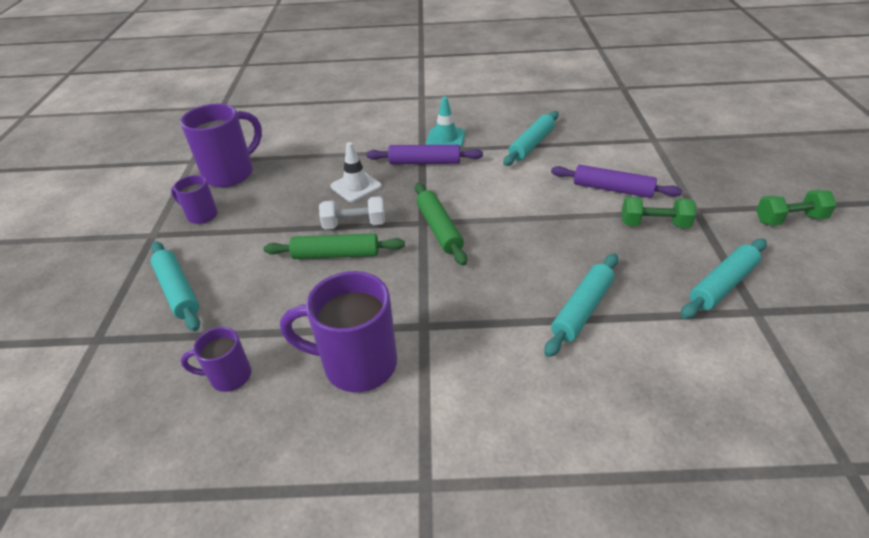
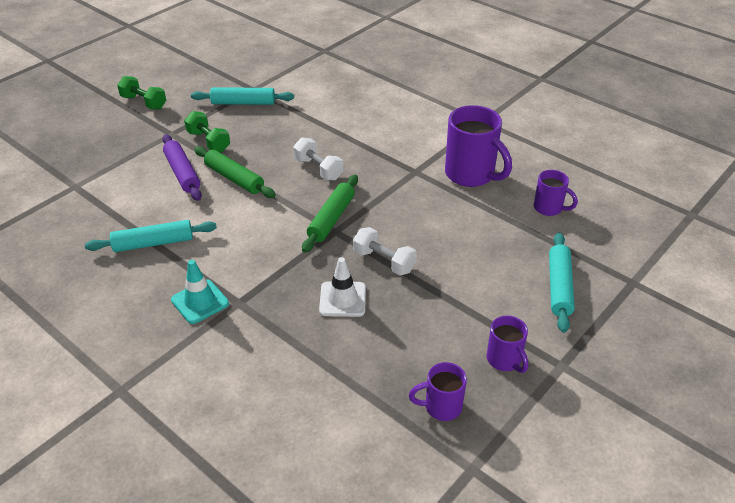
camera: 140 degrees left, 0 degrees up
(231, 173) = (441, 407): purple mug -> purple mug, size x0.55
(336, 254) = (422, 245): green rolling pin -> green rolling pin (234, 178)
(424, 162) = (256, 286): purple rolling pin -> none
(518, 263) = (318, 169): none -> white dumbbell
(582, 309) = (325, 132): turquoise rolling pin -> none

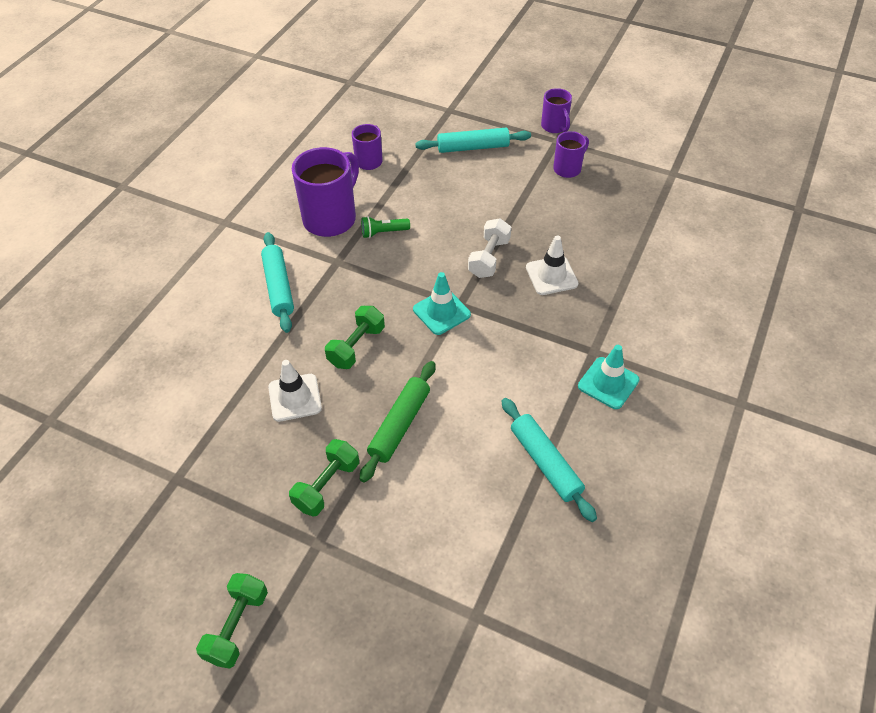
camera: 105 degrees left, 10 degrees up
(182, 173) = (406, 488): purple rolling pin -> none
(243, 103) = (218, 478): turquoise rolling pin -> turquoise rolling pin (278, 287)
(287, 136) = (295, 398): none -> white traffic cone
(318, 169) = (356, 346): white dumbbell -> green dumbbell
(331, 219) = (441, 312): green rolling pin -> turquoise traffic cone
(441, 407) = (631, 195): purple mug -> purple mug (554, 127)
(442, 202) = (383, 232): none -> green flashlight

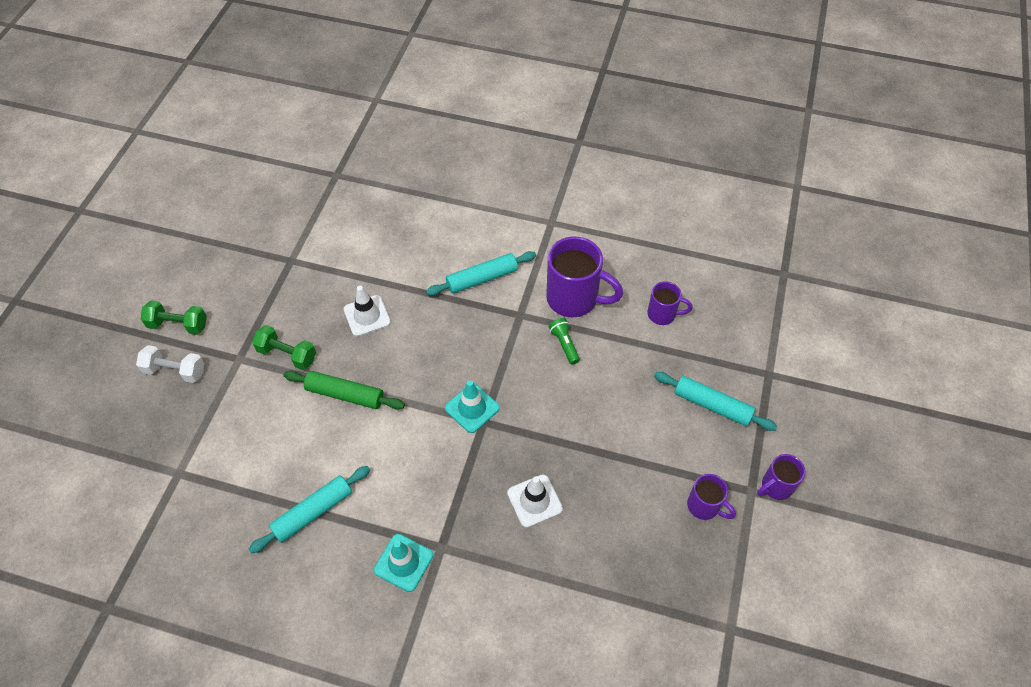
camera: 80 degrees right, 5 degrees up
(356, 346) = (424, 348): green dumbbell -> none
(473, 147) = (712, 405): turquoise rolling pin -> turquoise rolling pin turned 45 degrees counterclockwise
(489, 258) = (548, 440): white dumbbell -> white dumbbell (175, 371)

